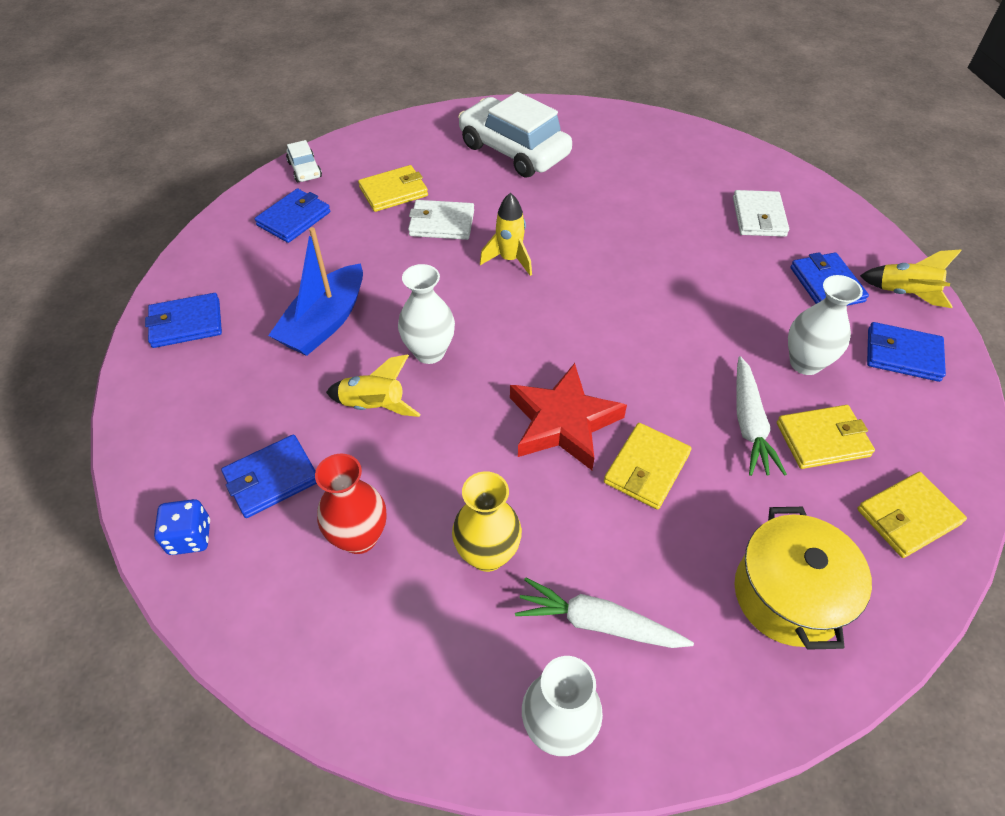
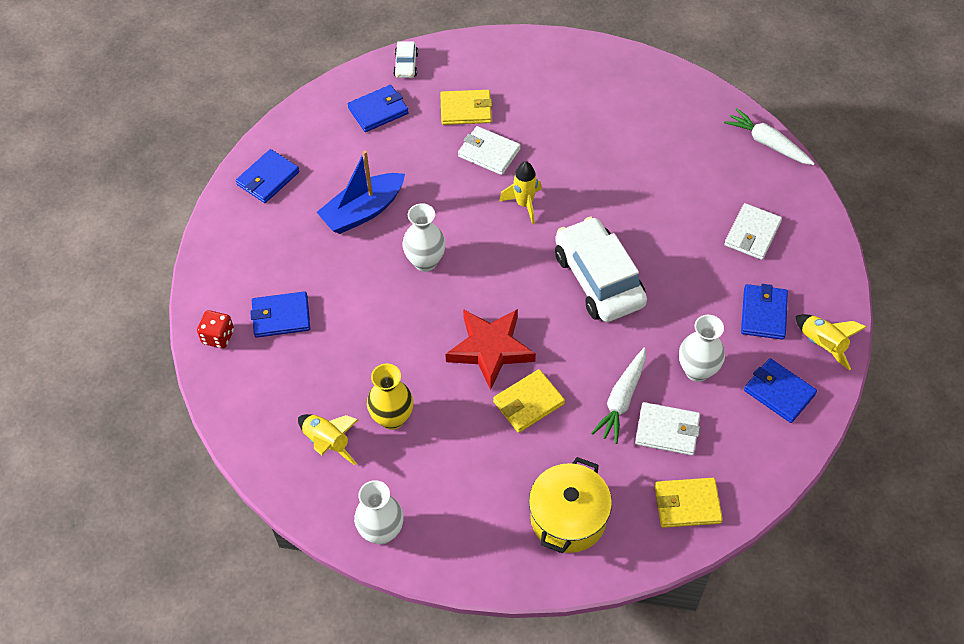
camera: 25 degrees right, 5 degrees up
(186, 323) = (268, 178): blue wallet -> blue wallet turned 60 degrees counterclockwise
(190, 537) = (218, 337): blue dice -> red dice
(359, 537) = (319, 376): red vase -> none
(374, 406) = (368, 289): yellow rocket -> yellow rocket (327, 442)
(514, 150) = (585, 99): white car -> white car (598, 279)
(598, 623) = (438, 486): white carrot -> white carrot (767, 143)
(822, 439) = (667, 430): yellow wallet -> white wallet

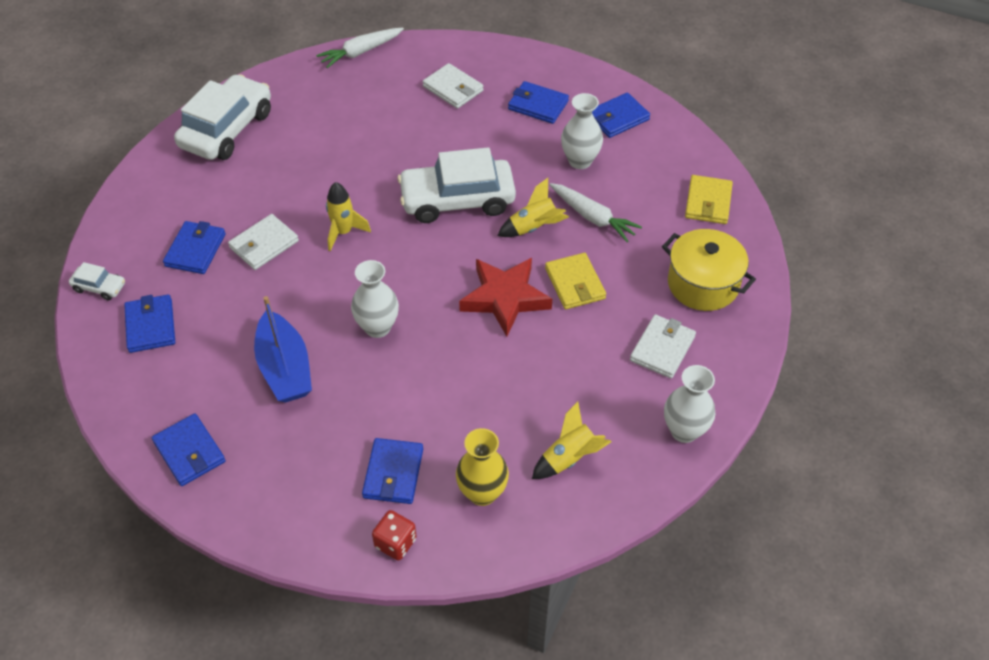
camera: 75 degrees left, 5 degrees down
(392, 418) = (558, 395): yellow vase -> yellow vase (482, 493)
(466, 110) = (195, 250): yellow wallet -> blue wallet
(614, 80) = (227, 129): none -> white car
(667, 430) = (633, 196): white wallet -> white wallet (662, 348)
(822, 344) = (581, 80): yellow rocket -> yellow rocket (534, 228)

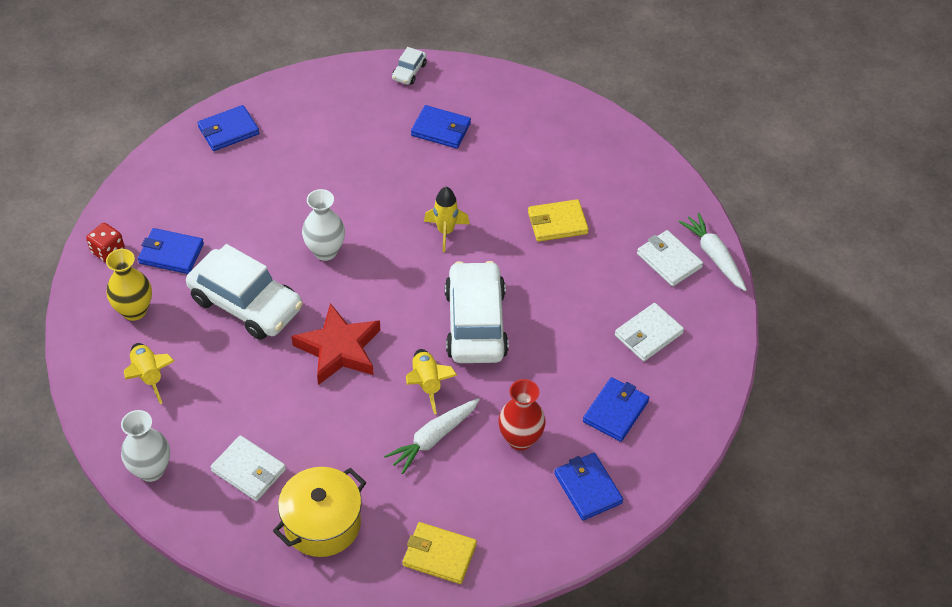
camera: 95 degrees right, 0 degrees up
(151, 326) = (360, 104): blue wallet -> none
(227, 129) = (597, 148): white car -> white car (246, 304)
(264, 244) = (440, 175): white wallet -> white wallet (669, 260)
(285, 368) = (295, 188): blue boat -> none
(575, 283) = (346, 409): yellow wallet -> yellow wallet (557, 223)
(580, 161) = (520, 439): white vase -> red vase

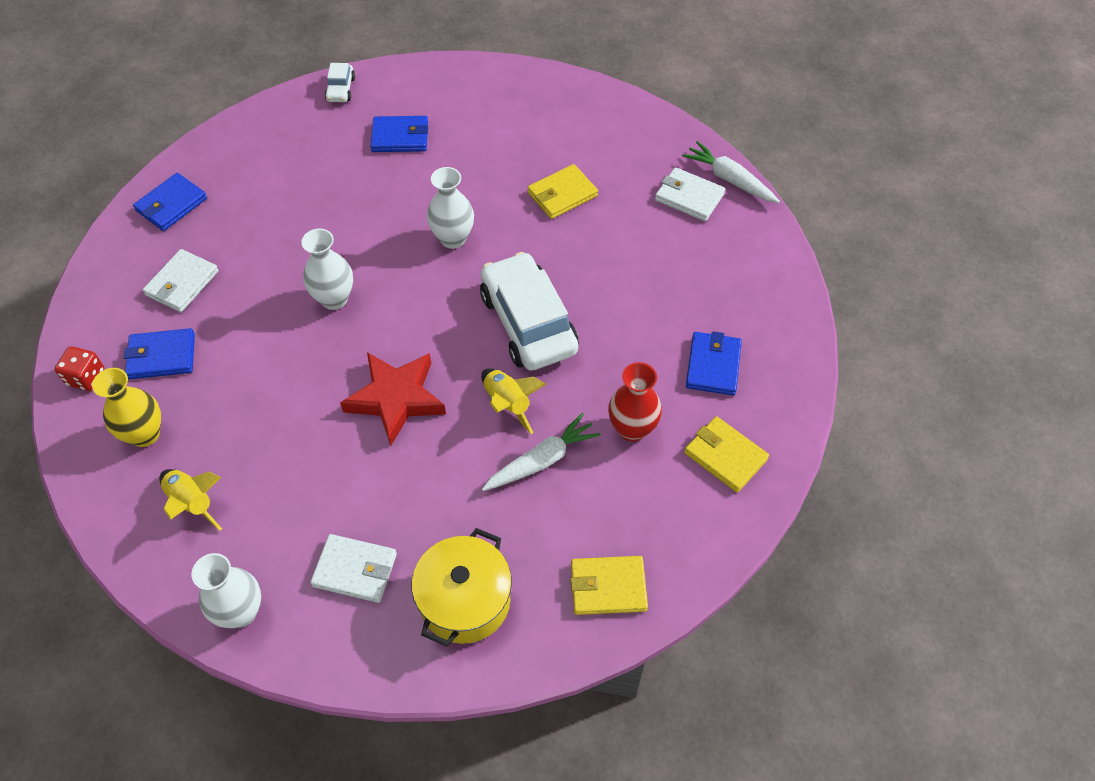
camera: 20 degrees left, 5 degrees up
(246, 304) = (271, 384): white car -> none
(433, 438) = (542, 460): white carrot -> white carrot turned 150 degrees counterclockwise
(445, 232) = (453, 238): yellow rocket -> white vase
(588, 488) = (725, 456): blue wallet -> yellow wallet
(648, 334) = (706, 276): white wallet -> white wallet (182, 283)

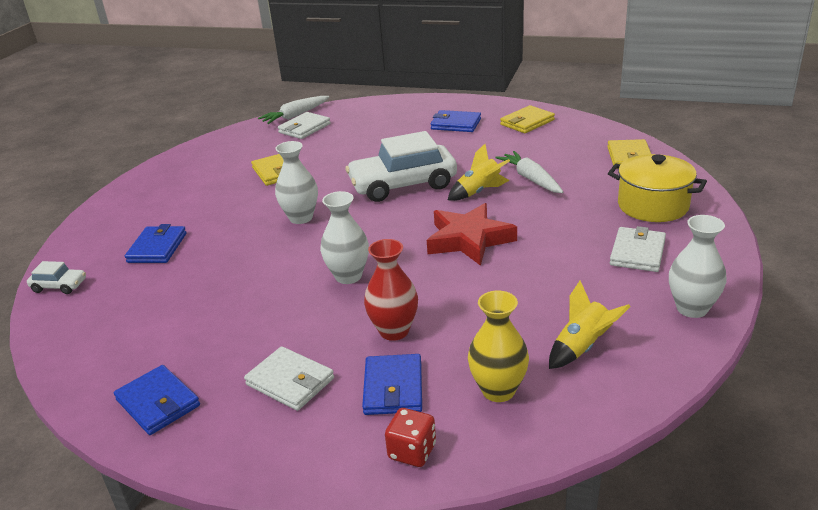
camera: 80 degrees left, 25 degrees down
(632, 429) = (505, 149): red vase -> red vase (394, 331)

